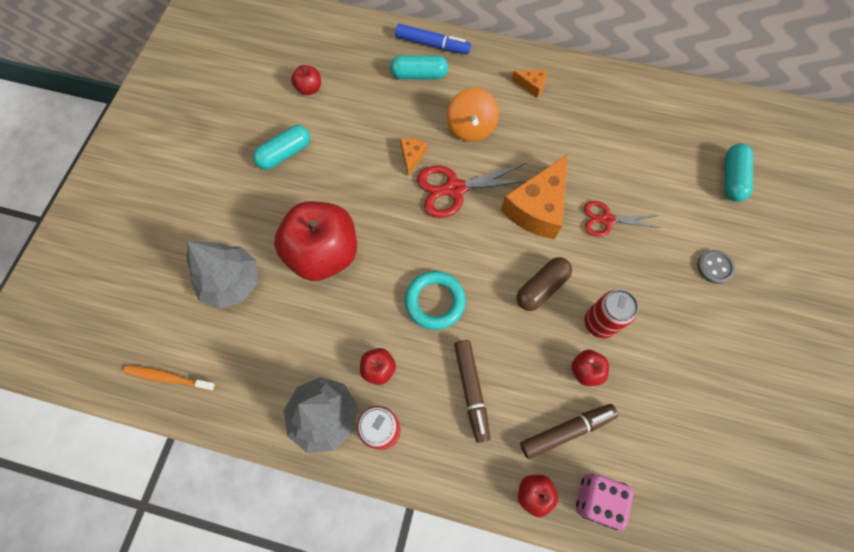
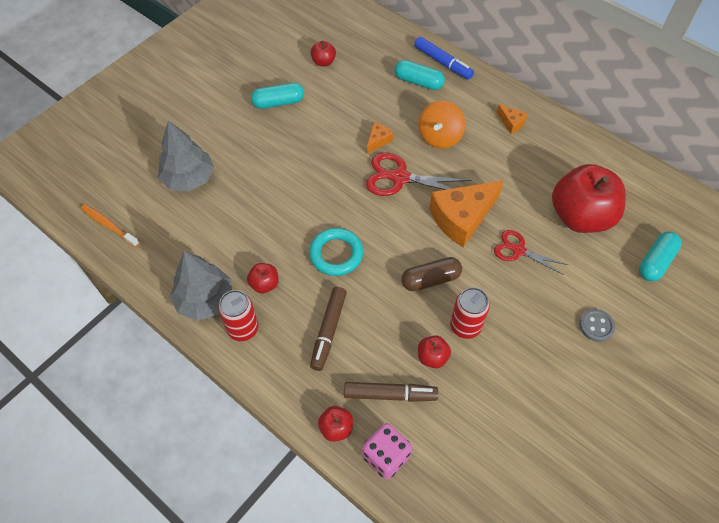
camera: 25 degrees right, 10 degrees down
(323, 254) = (268, 185): red apple -> red apple (580, 216)

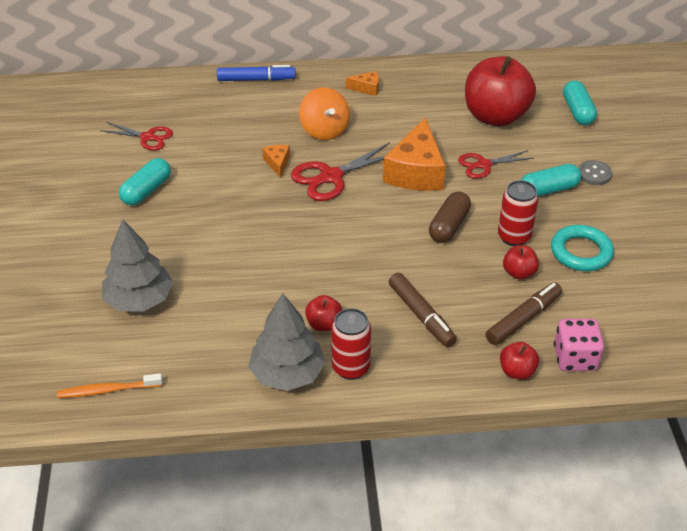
camera: 45 degrees left, 15 degrees down
(323, 62) = (147, 137): red apple -> red scissors
(336, 254) = (353, 261): turquoise ring -> turquoise ring (581, 252)
(418, 82) = (254, 104): turquoise capsule -> turquoise capsule (548, 190)

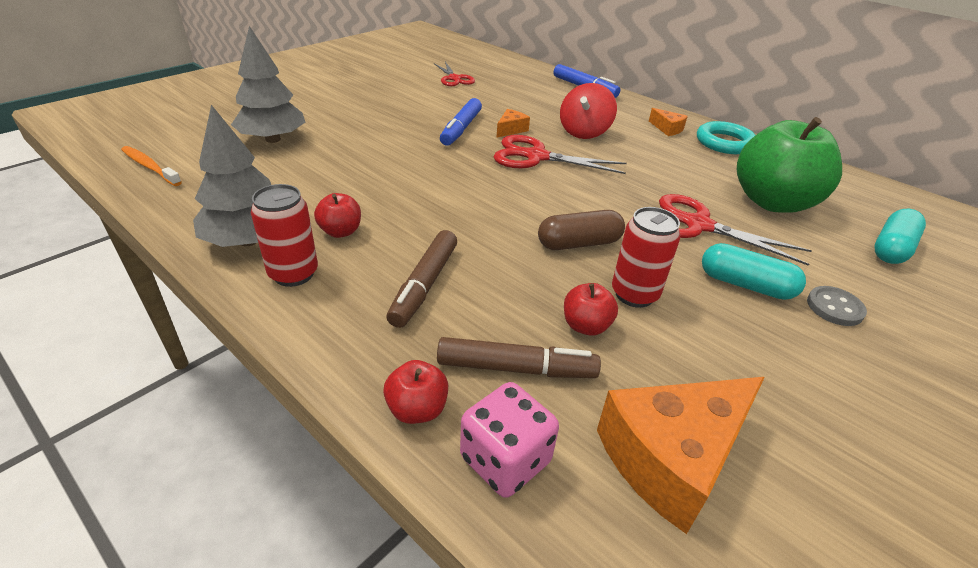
camera: 45 degrees right, 5 degrees down
(146, 190) = (398, 98): turquoise capsule -> none
(245, 188) = (461, 129): none -> blue marker
(324, 130) = (584, 132): orange spinning top -> red spinning top
(416, 172) = (617, 193): orange cheese -> orange cheese (672, 458)
(483, 165) = (698, 225): red scissors -> red scissors, size x1.53
(495, 116) = (772, 202): red apple -> green apple
(581, 252) = (698, 362): turquoise ring -> turquoise ring (724, 143)

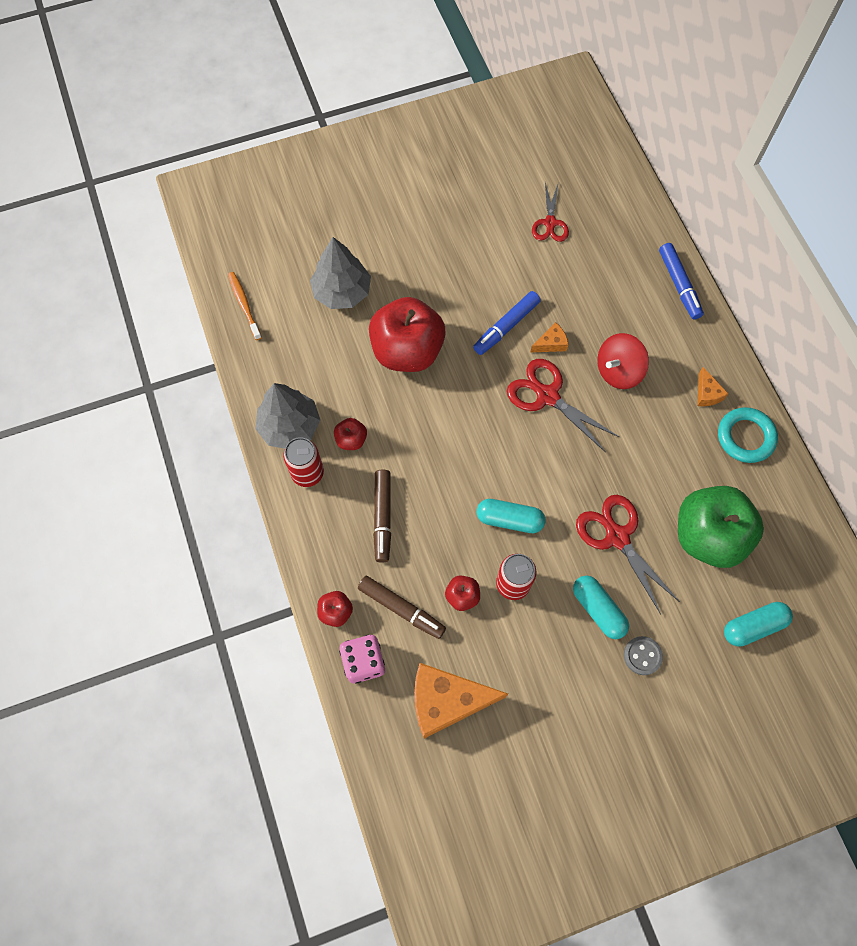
camera: 30 degrees right, 30 degrees up
(370, 159) = (407, 351): none -> red apple
(424, 285) = (382, 517): brown marker -> brown marker turned 45 degrees counterclockwise
(579, 243) = (509, 519): brown capsule -> turquoise capsule

